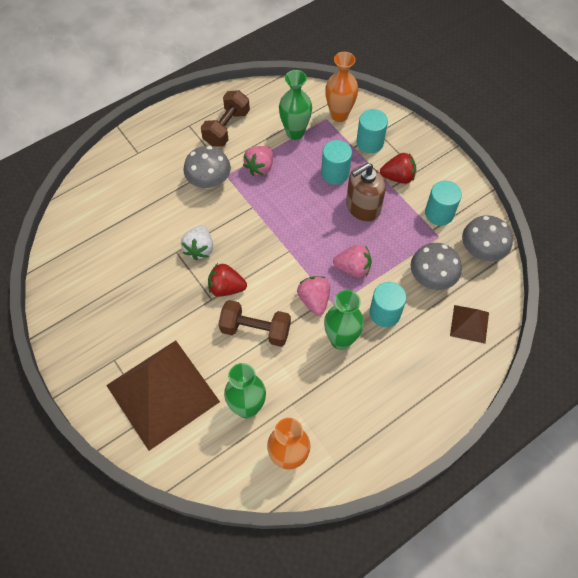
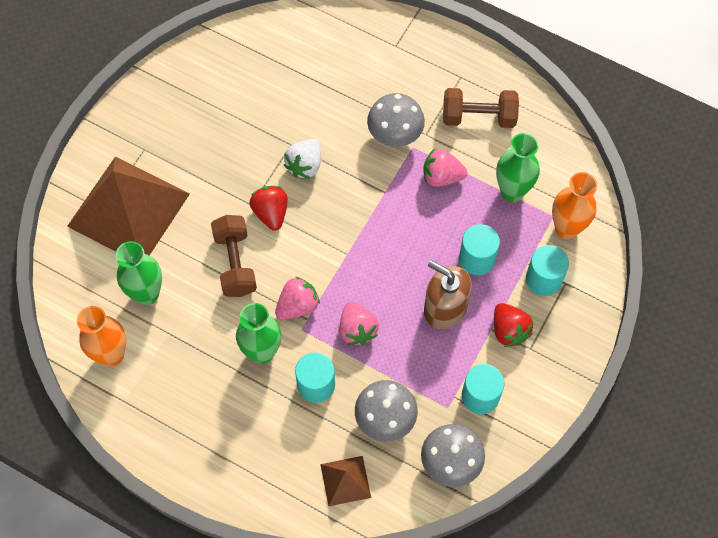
camera: 65 degrees right, 5 degrees up
(199, 249) = (305, 165): white strawberry -> white strawberry turned 45 degrees counterclockwise

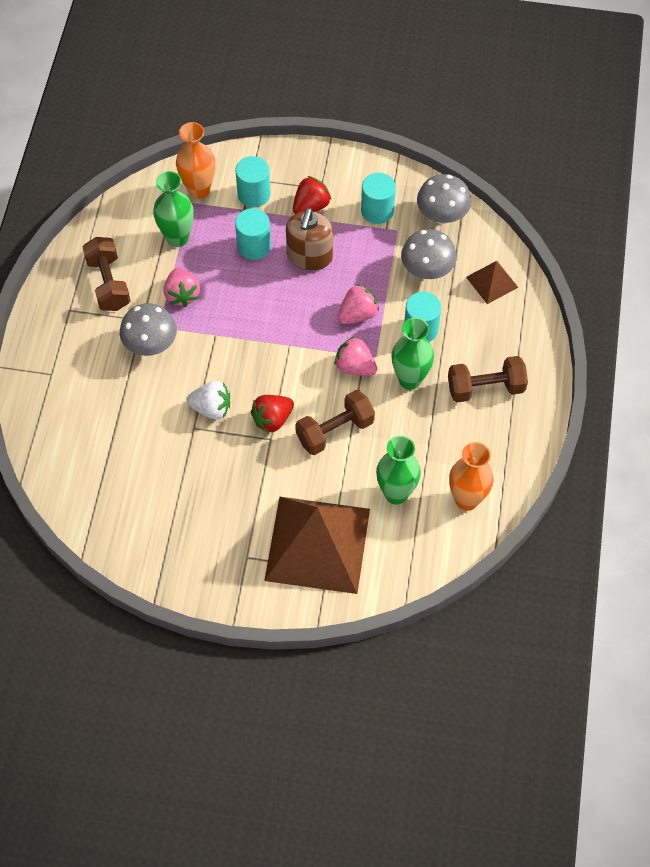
camera: 110 degrees left, 5 degrees down
(222, 421) = (485, 388): none -> brown dumbbell

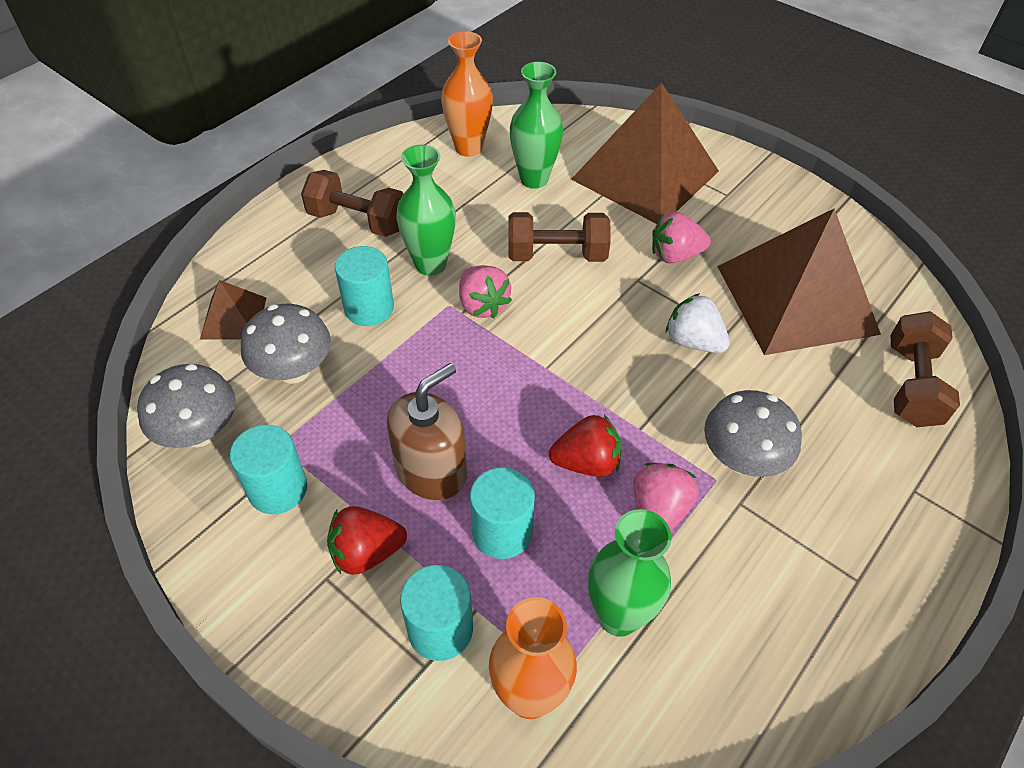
camera: 150 degrees left, 10 degrees down
(108, 283) = (774, 593): brown dumbbell -> brown dumbbell (911, 385)
(159, 477) = (796, 299): none -> brown pyramid
(272, 419) = (622, 297): red strawberry -> red strawberry (586, 462)
(357, 314) = (430, 361): pink strawberry -> pink strawberry (675, 255)

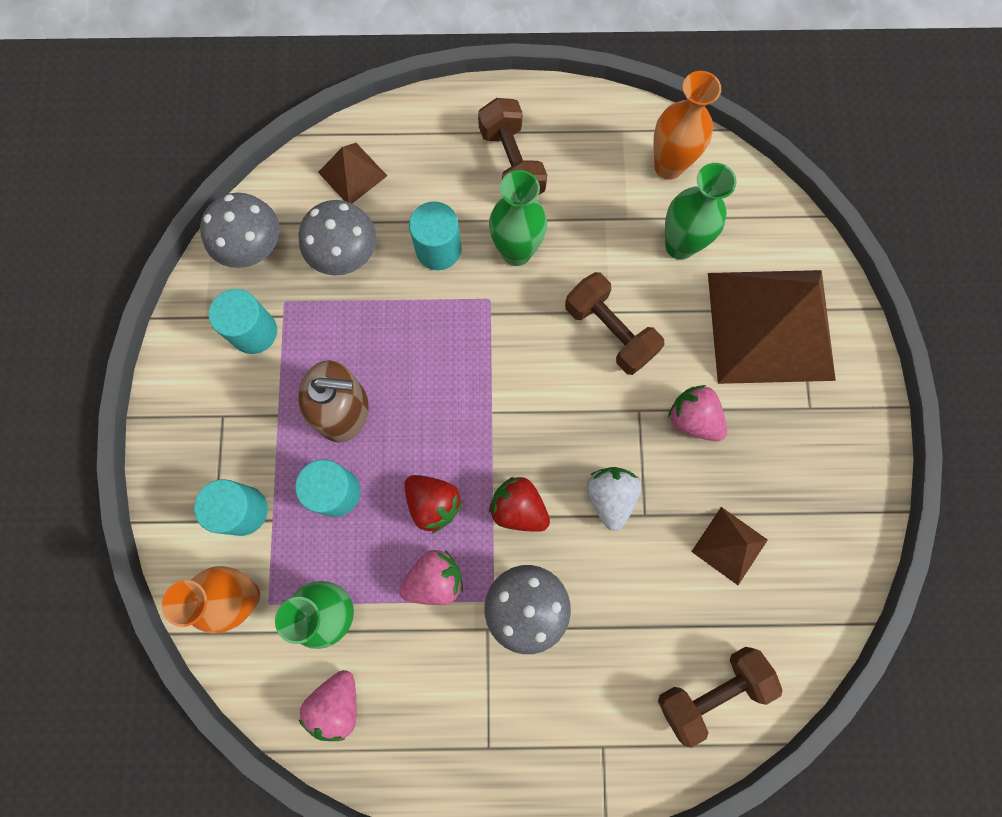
camera: 50 degrees right, 25 degrees up
(366, 552) = (256, 424): red strawberry -> red strawberry (518, 508)
(482, 305) = (510, 322): pink strawberry -> pink strawberry (337, 703)
(796, 299) = (729, 545): brown pyramid -> brown pyramid, size x0.45

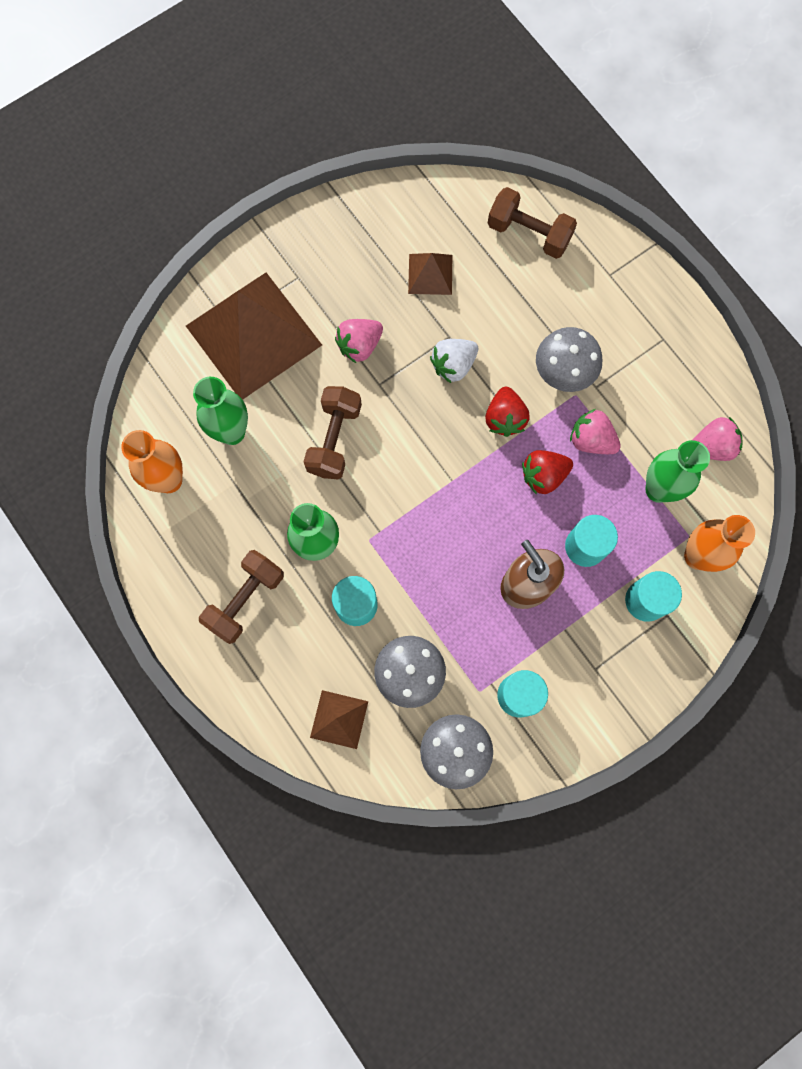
camera: 125 degrees left, 0 degrees up
(433, 503) = (543, 476): red strawberry -> red strawberry turned 120 degrees counterclockwise
(693, 419) = (359, 346): pink strawberry -> pink strawberry turned 45 degrees clockwise

